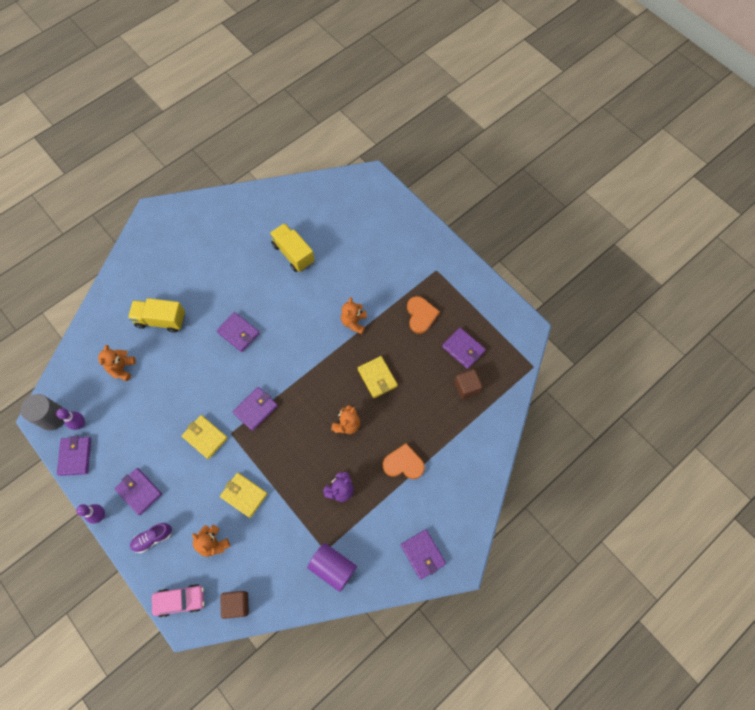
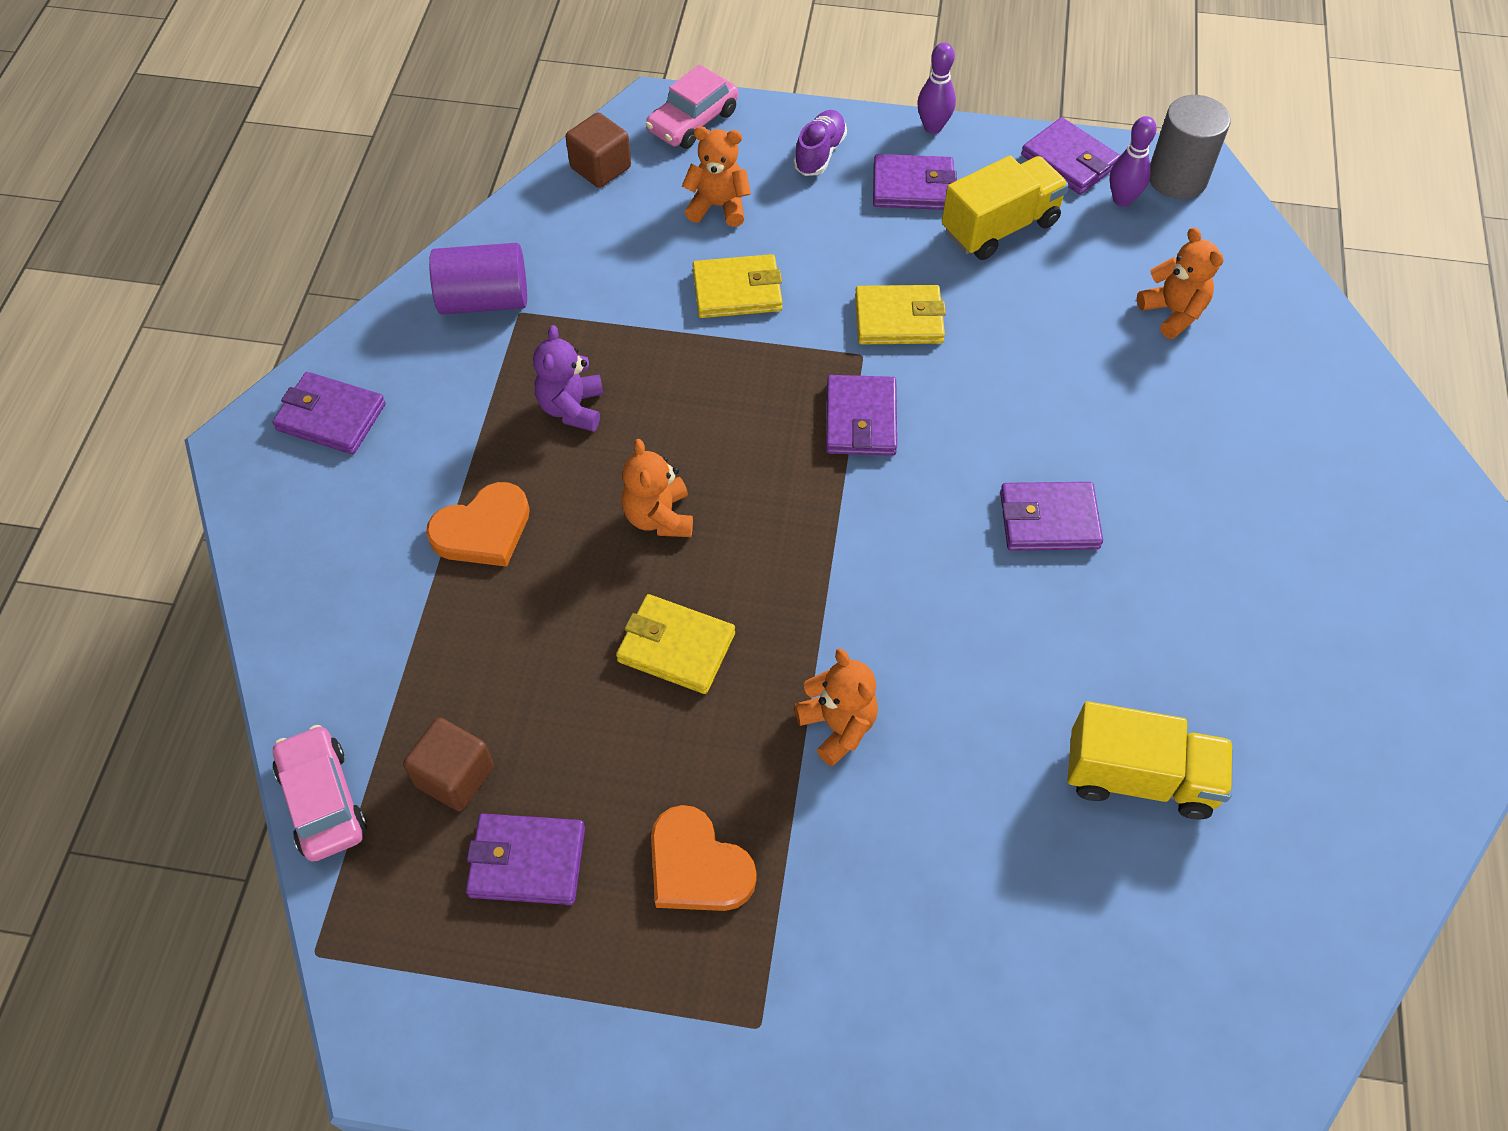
camera: 140 degrees right, 10 degrees down
(161, 320) = (1219, 432): yellow truck -> yellow truck (999, 227)
(507, 408) = (323, 800): none -> pink car

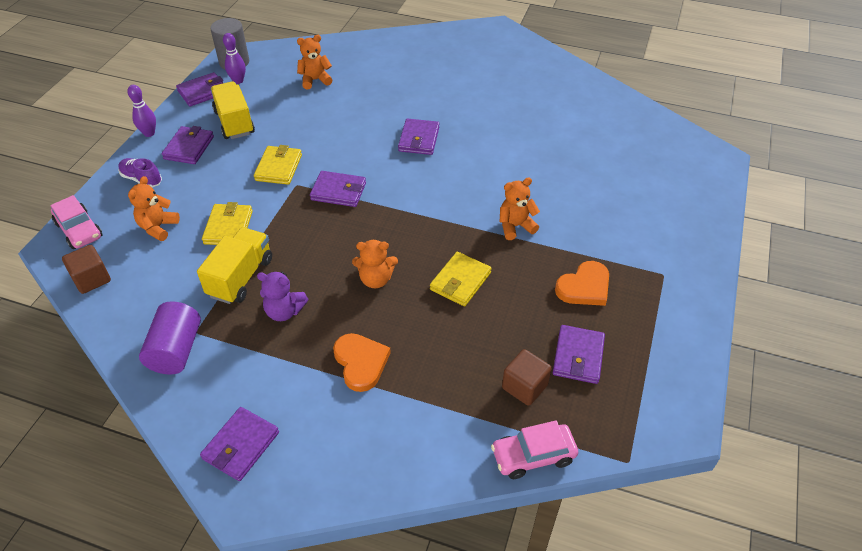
camera: 80 degrees left, 10 degrees down
(1139, 777) = (552, 138): yellow truck -> yellow truck (240, 277)

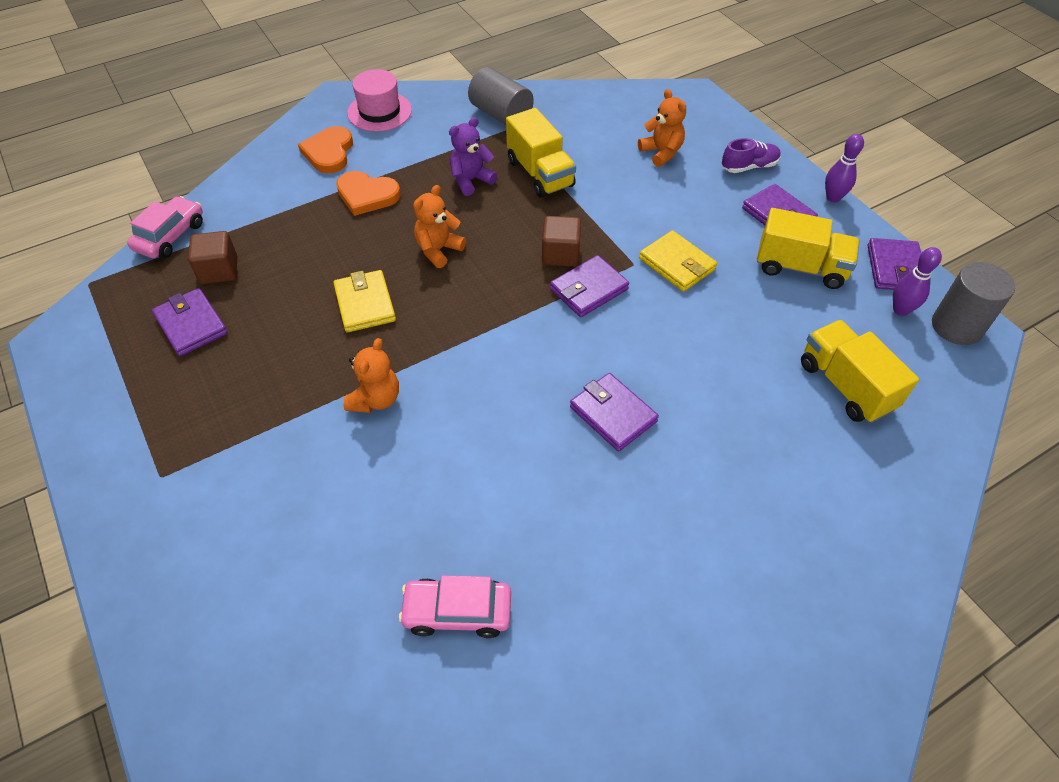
camera: 130 degrees right, 5 degrees up
(79, 230) = (704, 111): pink car -> pink car (457, 612)
(92, 279) = (630, 100): brown cube -> brown cube (560, 254)
(176, 350) = (501, 114): purple cylinder -> grey cylinder
(228, 227) = (615, 192): yellow wallet -> none
(241, 445) = (379, 111): purple wallet -> pink hat
(315, 80) = (845, 386): orange teddy bear -> yellow truck
(584, 287) = (239, 392): orange heart -> orange heart (329, 152)

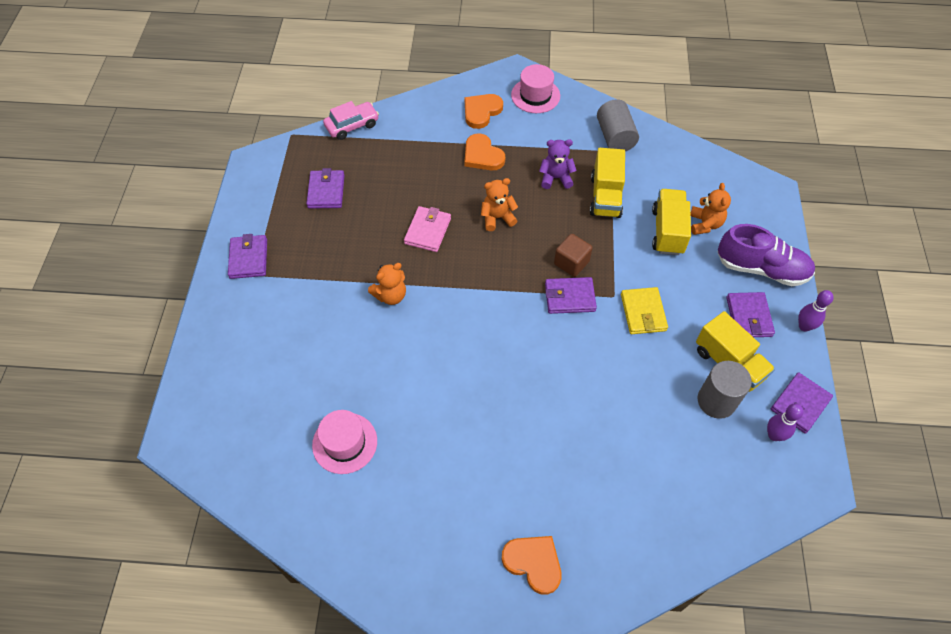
camera: 35 degrees right, 5 degrees up
(219, 270) = (363, 163): brown cube -> none
(365, 304) = (428, 231): yellow wallet -> pink wallet
(457, 612) = (345, 443): pink car -> pink hat
(613, 414) = (517, 387): purple wallet -> purple wallet (248, 258)
(749, 167) = (761, 269): purple shoe -> purple shoe, size x1.80
(800, 598) = (533, 563): none -> orange heart
(845, 386) = (682, 461): yellow truck -> yellow truck (667, 231)
(956, 326) = (805, 471): grey cylinder -> grey cylinder (716, 401)

